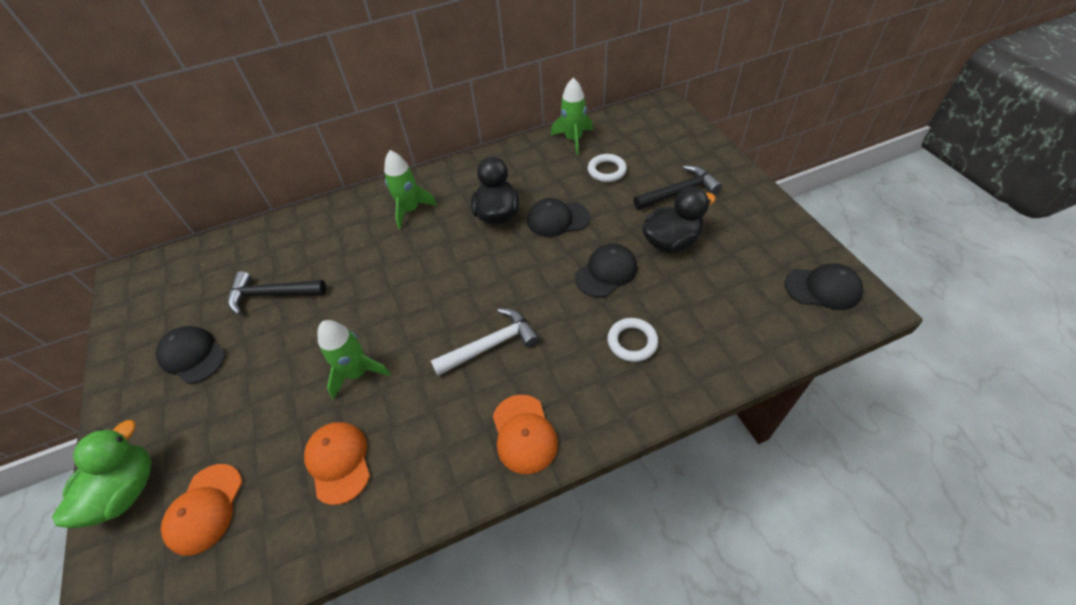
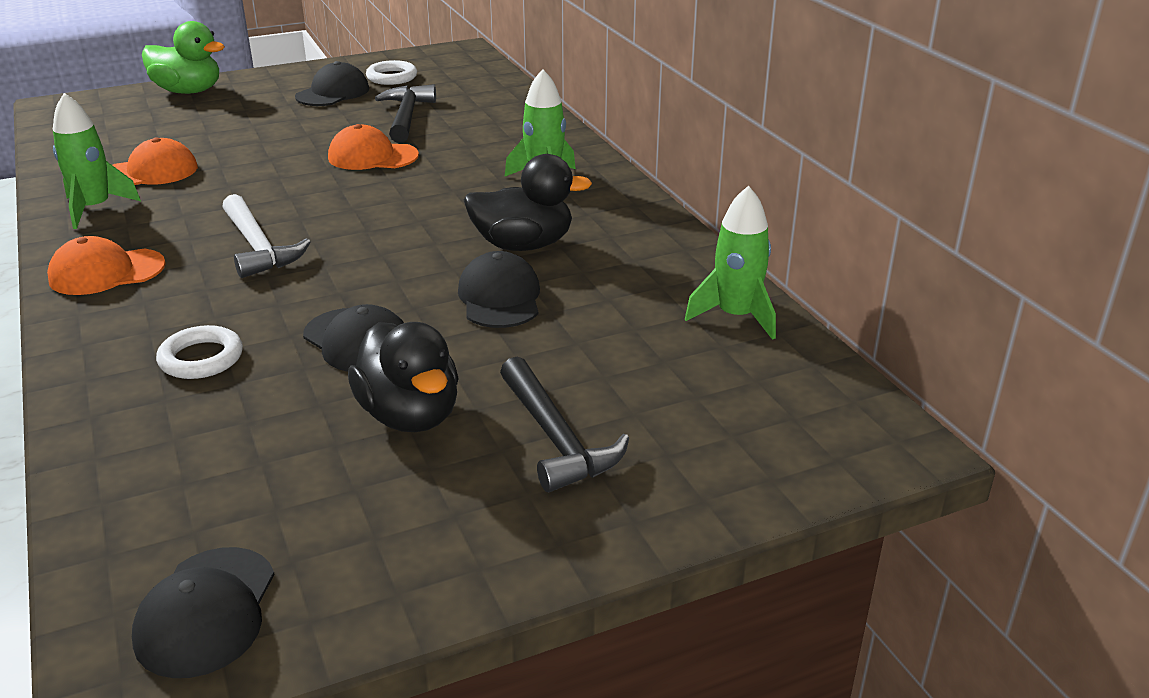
camera: 85 degrees right, 20 degrees down
(205, 509) = (145, 122): orange cap -> orange cap (372, 156)
(357, 373) = (262, 171): green rocket -> green rocket (94, 208)
(606, 171) = (633, 351): white ring -> white ring (392, 77)

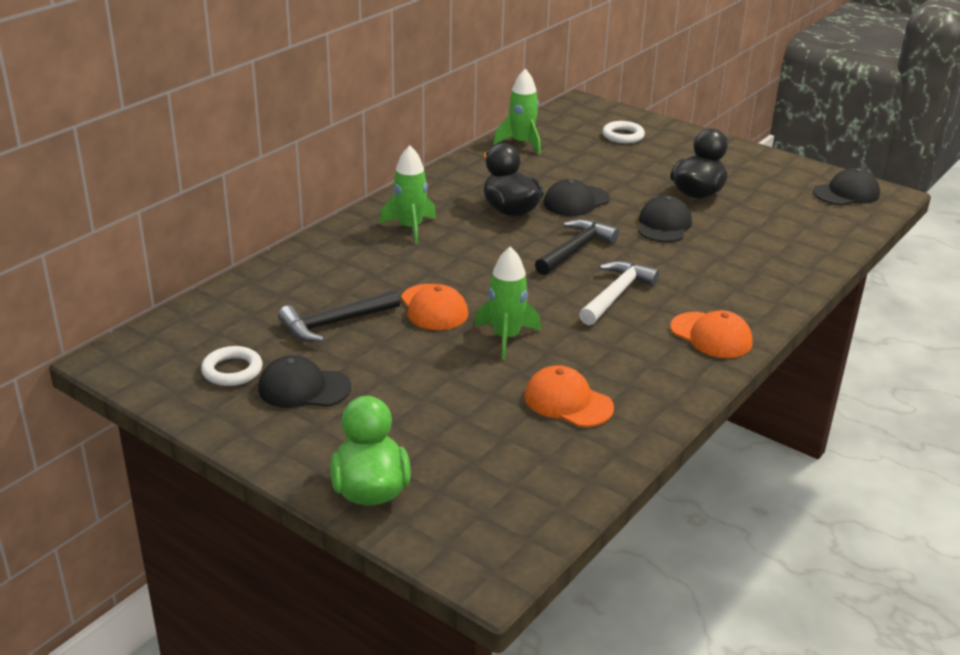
camera: 120 degrees left, 0 degrees up
(94, 208) = (650, 393): green rocket -> green rocket (506, 337)
(201, 358) = (735, 260): white ring -> white ring (623, 136)
(556, 438) = (667, 160): black hammer -> black hammer (575, 250)

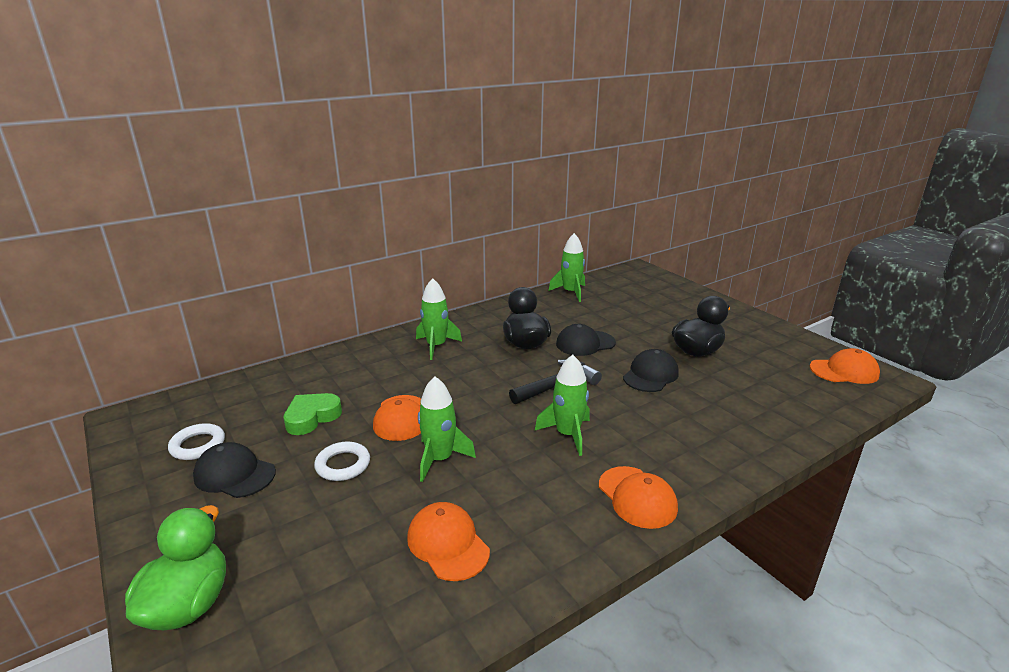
camera: 20 degrees right, 5 degrees down
(334, 323) = (312, 417): black hammer -> green heart
(616, 294) = (567, 434): white hammer -> green rocket
(623, 136) = (657, 296): white ring -> white ring (343, 465)
(846, 193) = (844, 371): black cap -> orange cap

